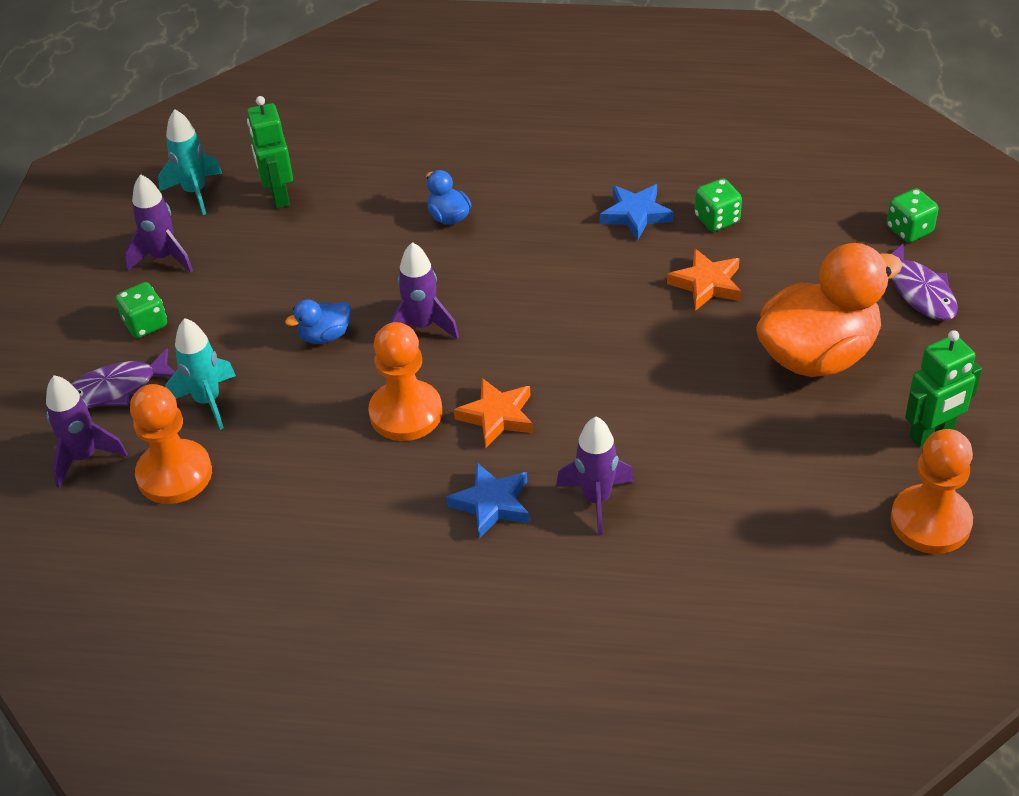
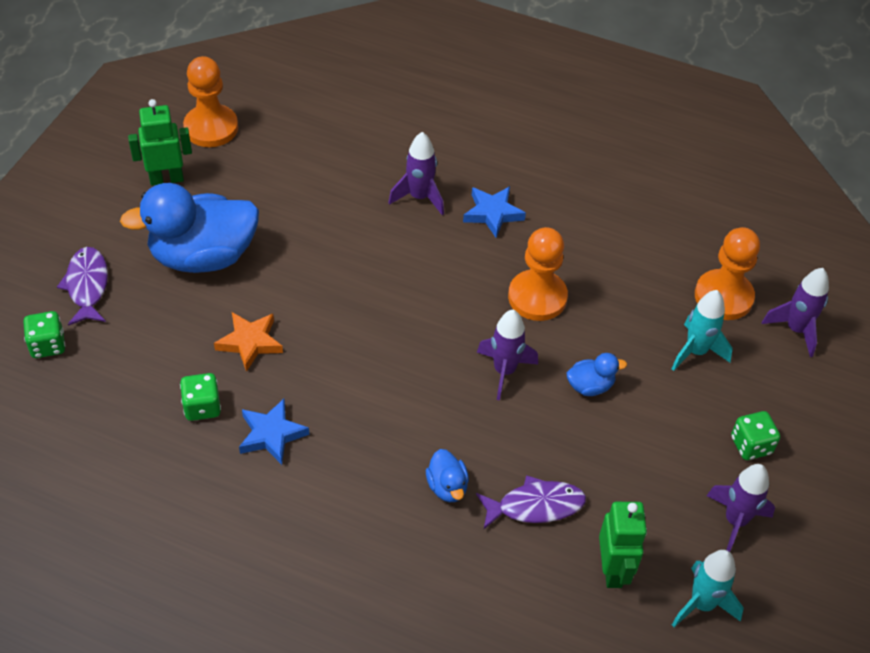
camera: 170 degrees left, 5 degrees up
(117, 389) = (773, 385): purple fish -> purple fish (535, 506)
(497, 416) = (468, 275): orange star -> none
(817, 355) = (203, 256): orange duck -> blue duck

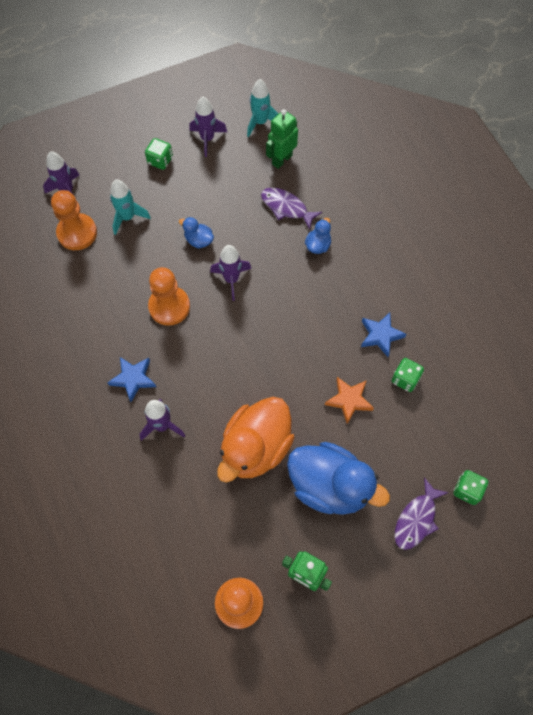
camera: 135 degrees left, 15 degrees up
(309, 239) = (256, 448): none -> orange duck

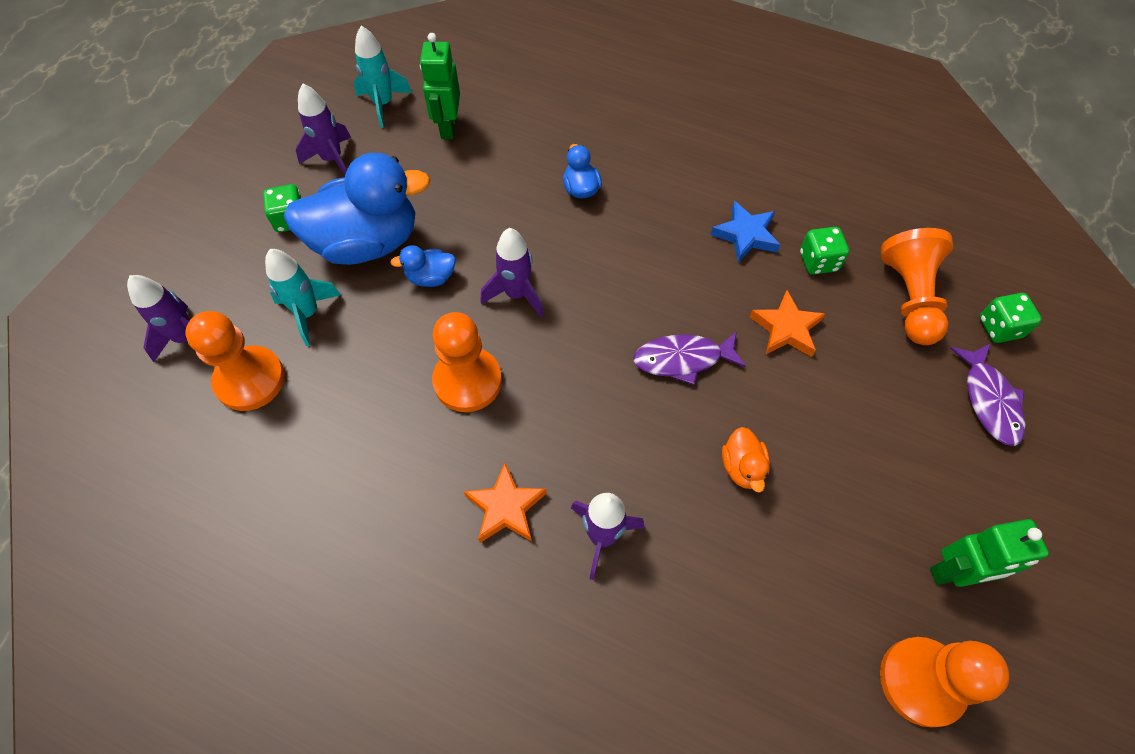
camera: 40 degrees left, 5 degrees down
(133, 379) = (506, 507): blue star -> orange star
(256, 448) = (742, 467): orange duck -> orange duck, size x0.43
(286, 207) = (504, 173): purple fish -> purple fish (683, 359)
(329, 486) = (867, 441): blue duck -> blue duck (367, 242)
(434, 436) = (909, 298): none -> orange pawn

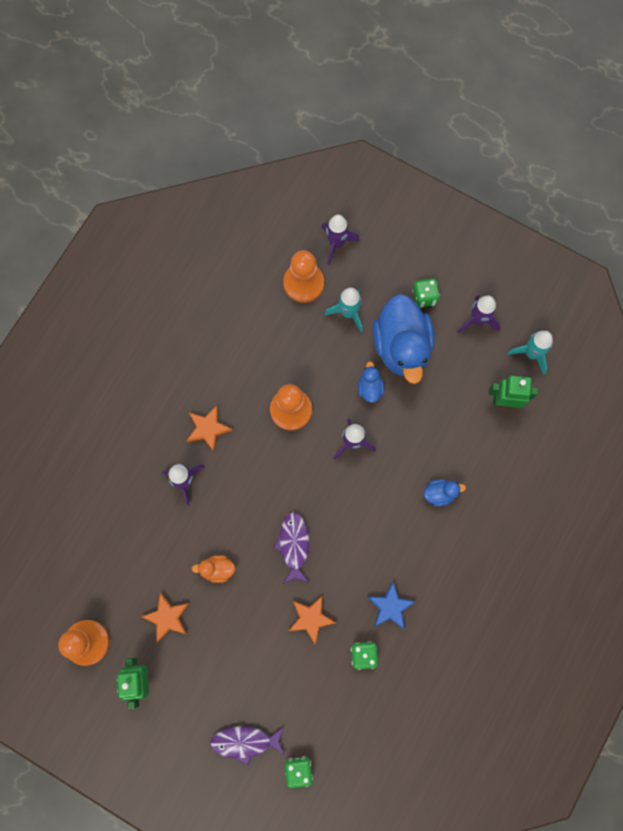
camera: 95 degrees right, 15 degrees up
(839, 540) = (167, 617): none -> orange star
(909, 298) = (328, 712): orange pawn -> none

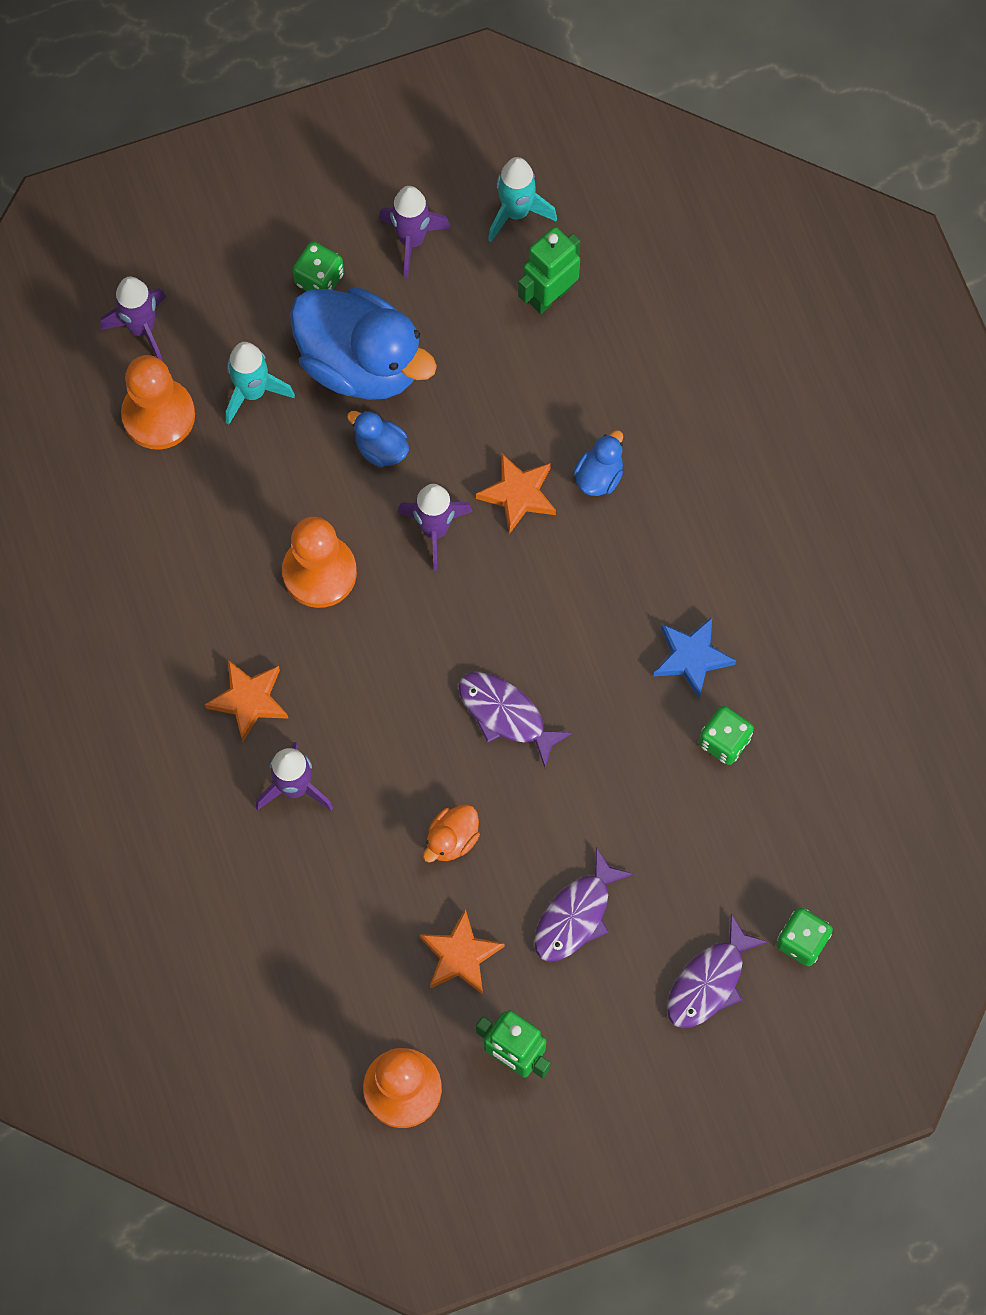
camera: 50 degrees left, 5 degrees down
(227, 654) = (576, 915): none -> purple fish
(311, 619) = (621, 770): orange star -> orange star (518, 494)

